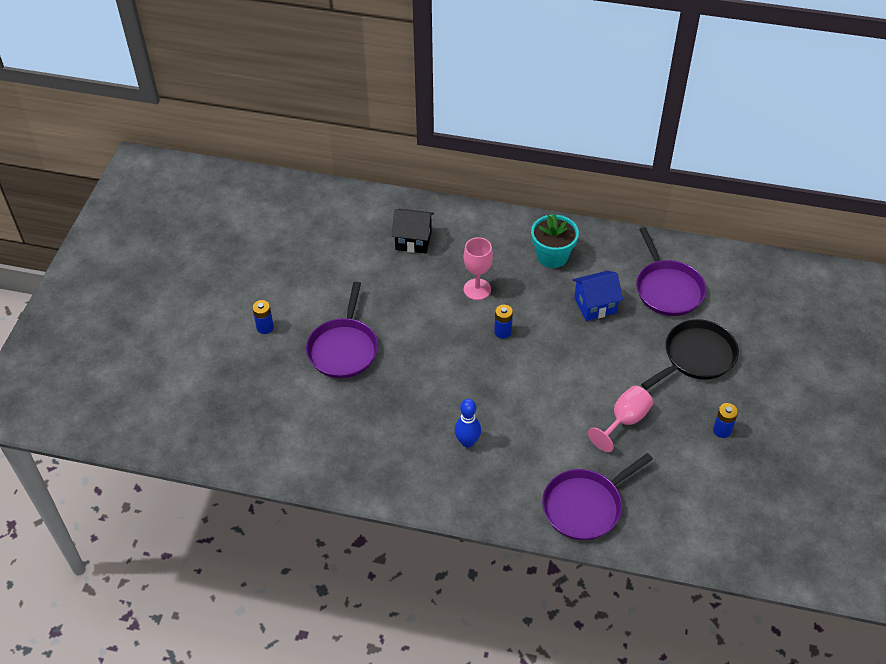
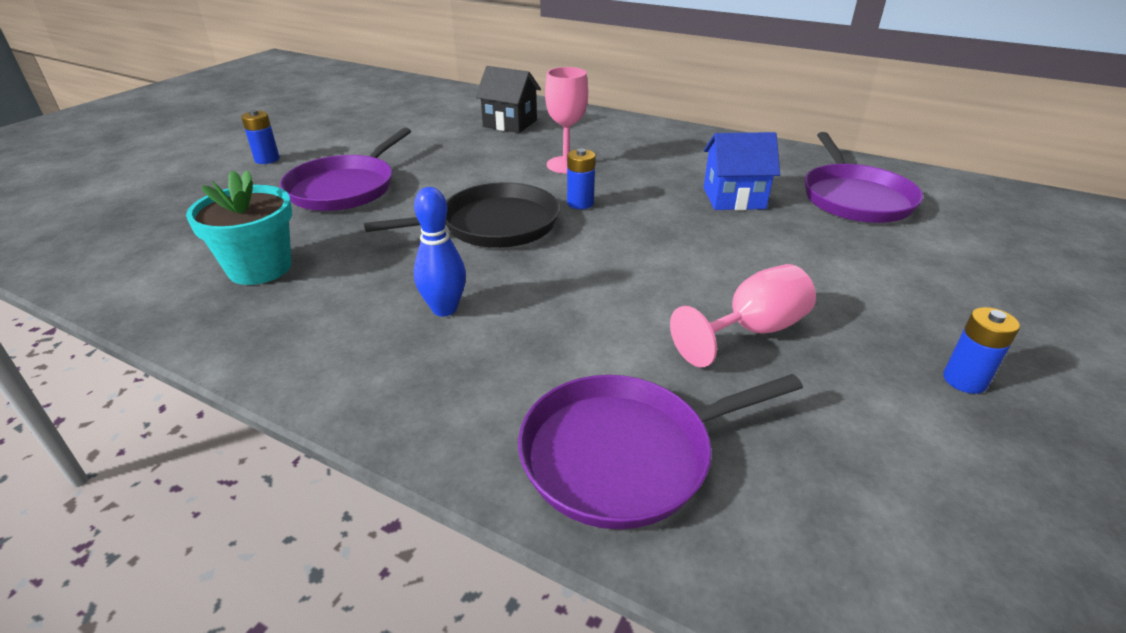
camera: 15 degrees right, 15 degrees down
(552, 256) = (685, 153): turquoise flower pot -> turquoise flower pot (260, 268)
(696, 356) = (904, 271): black pan -> black pan (493, 225)

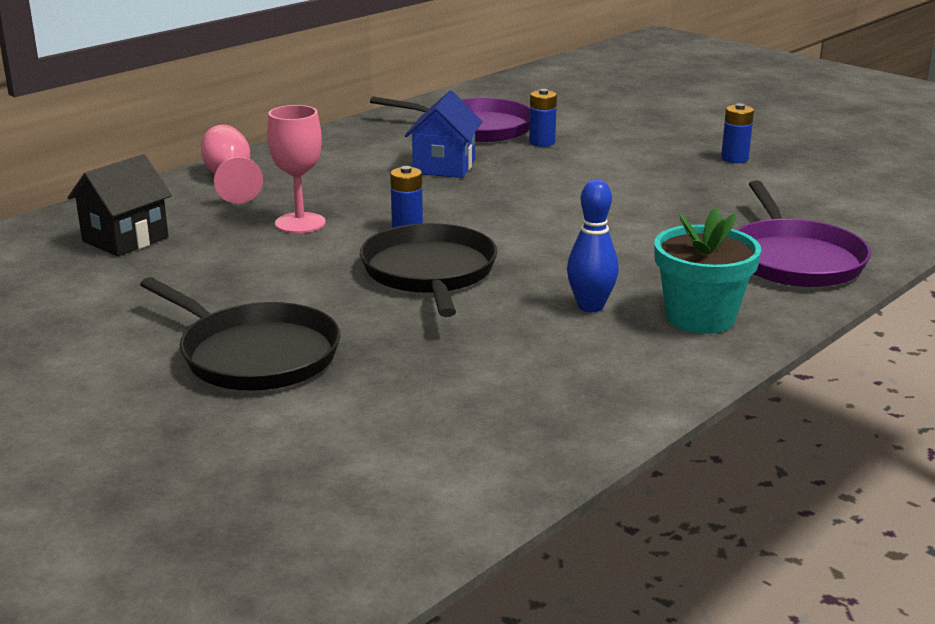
camera: 75 degrees left, 10 degrees down
(260, 268) = (457, 405): turquoise flower pot -> turquoise flower pot (700, 317)
(267, 159) = (78, 419): blue battery -> blue battery (542, 142)
(345, 188) = (254, 354): purple pan -> black pan
(752, 331) = (664, 200): pink goblet -> pink goblet (230, 179)

